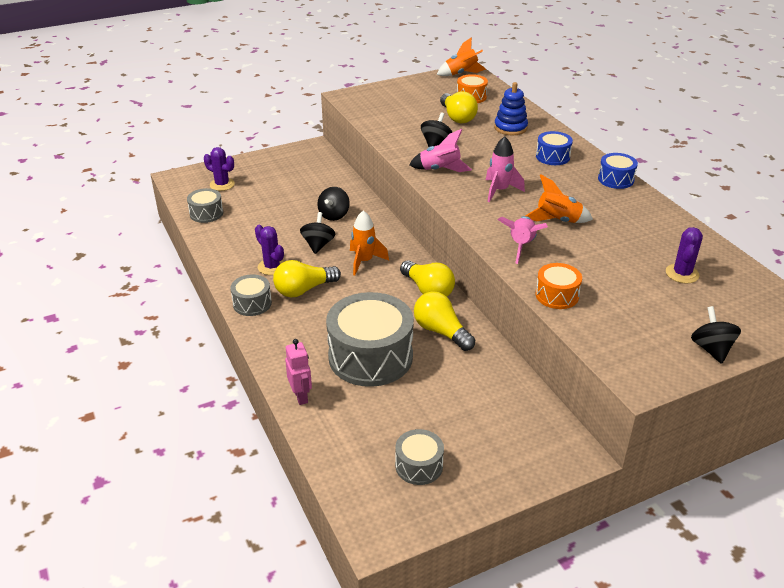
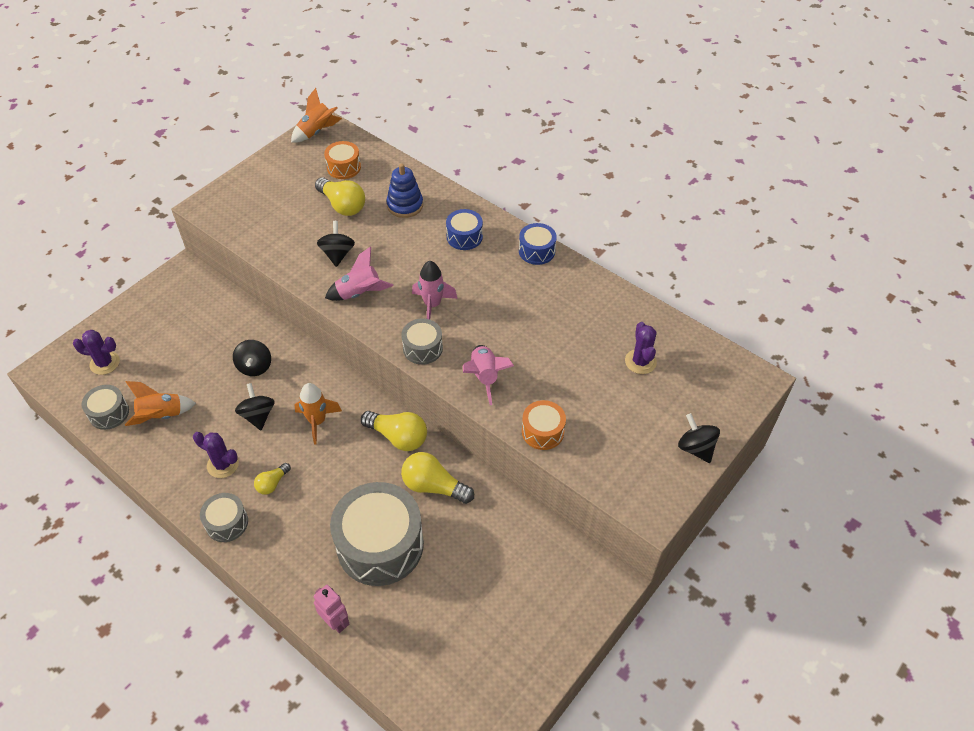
camera: 25 degrees left, 15 degrees up
(304, 290) = (272, 483): yellow light bulb -> yellow light bulb, size x0.56
(419, 466) = (481, 656): grey drum -> grey drum (422, 348)
(557, 221) = (505, 329): orange rocket -> orange rocket (161, 416)

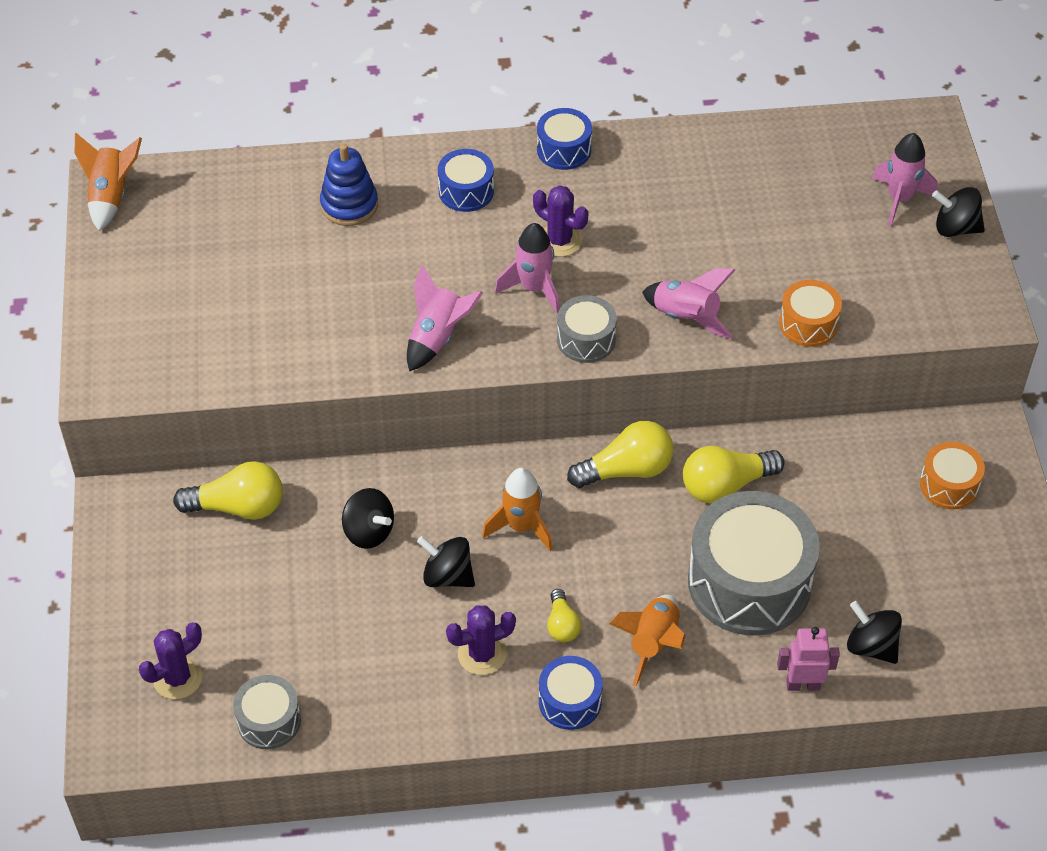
camera: 45 degrees left, 0 degrees up
(161, 416) = (337, 670): orange rocket -> orange rocket (653, 643)
(227, 523) = (570, 701): grey drum -> blue drum
(337, 254) = (350, 316): black spinning top -> black spinning top (871, 646)
(342, 205) = (275, 258): yellow light bulb -> yellow light bulb (238, 507)
(344, 167) = (210, 214): orange drum -> orange drum (949, 485)
(640, 361) = (809, 186): purple cactus -> purple cactus (559, 240)
(683, 407) = (899, 199): none -> pink rocket

